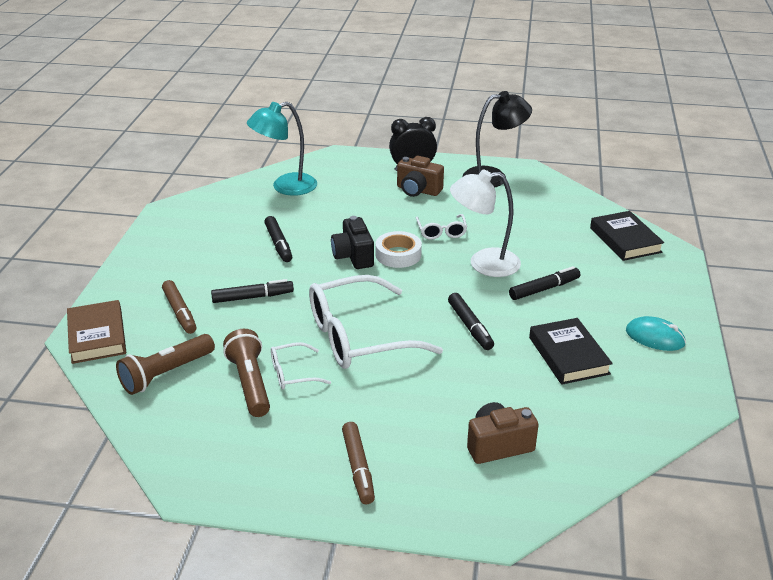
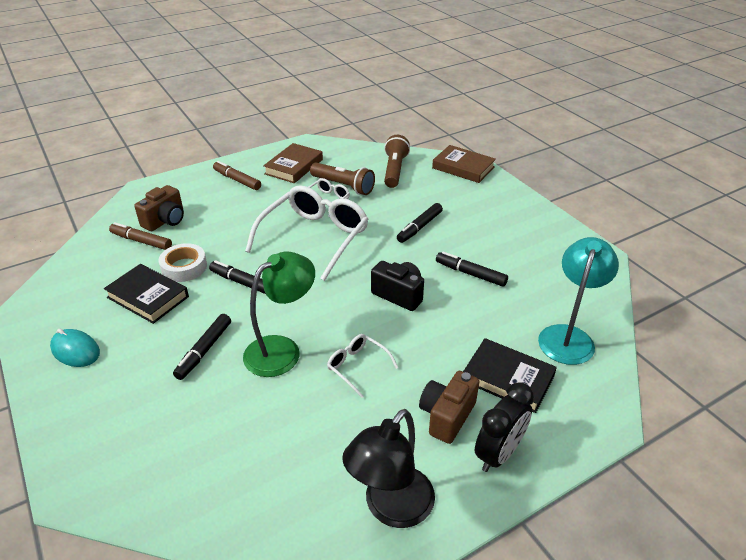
camera: 140 degrees right, 5 degrees up
(180, 312) = (446, 198): brown marker -> brown marker (142, 241)
(264, 450) = (294, 167): none -> brown book
(398, 254) = (366, 317): white tape -> white tape (184, 267)
(418, 190) = (447, 416): brown camera -> brown camera turned 45 degrees counterclockwise
(483, 263) = (282, 349): white lamp -> green lamp
(625, 240) = (146, 477): black book -> black book (508, 378)
(655, 337) = (75, 350): turquoise mouse -> turquoise mouse turned 45 degrees clockwise

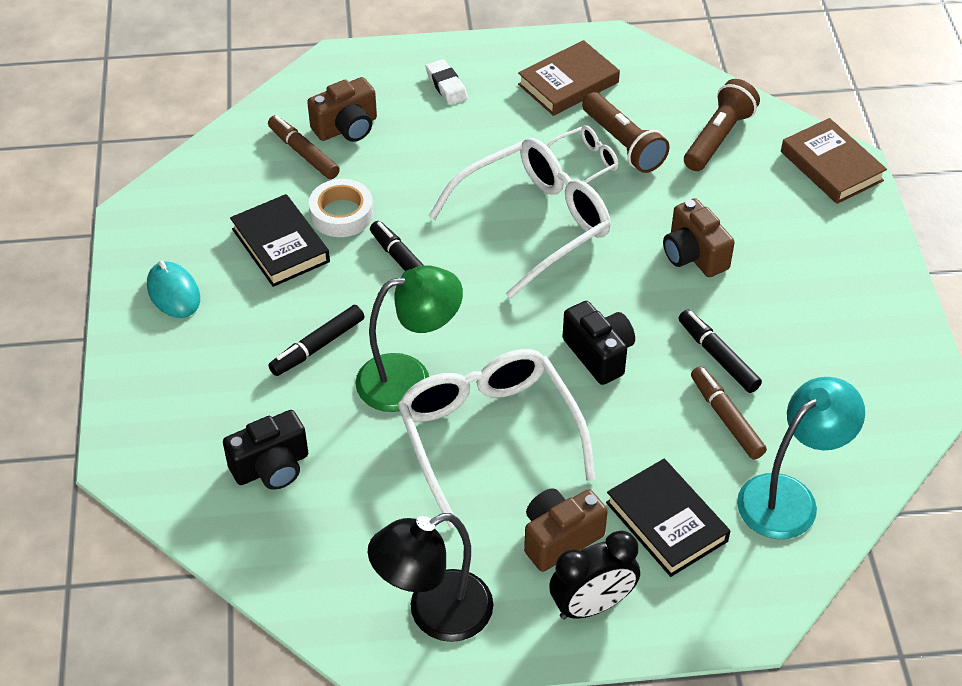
camera: 25 degrees right, 10 degrees up
(206, 446) = (271, 467): none -> black camera
(220, 185) = (446, 86): none -> white eraser
(237, 180) = (474, 84): brown marker -> brown marker (726, 418)
(357, 366) = (488, 435): white glasses -> white glasses, size x2.16
(420, 227) = (693, 255): black marker -> brown camera

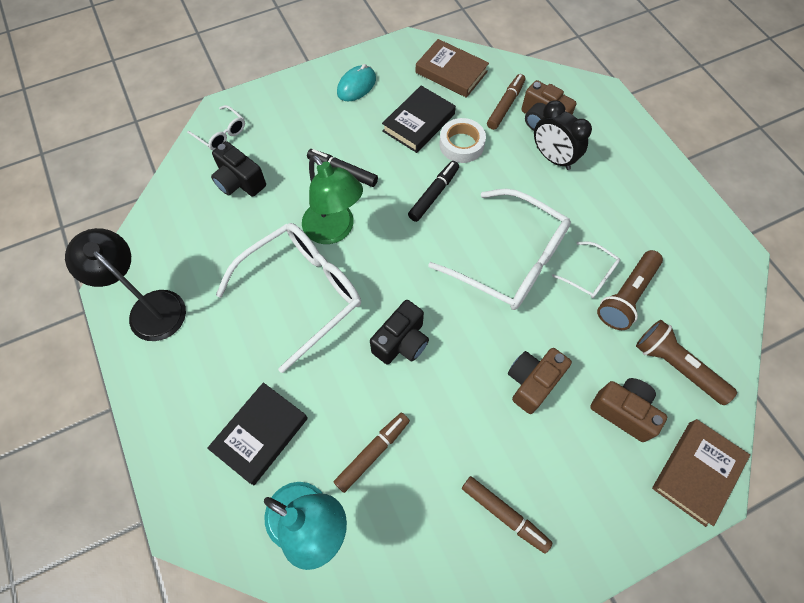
camera: 70 degrees right, 15 degrees up
(168, 472) = (221, 134): none -> white glasses
(446, 86) = (618, 162): white eraser -> none
(559, 538) = (227, 365): brown camera -> brown camera (623, 411)
(568, 83) = (670, 238): brown book -> brown book (451, 72)
(592, 605) = (176, 403): black clock -> black clock (552, 158)
(718, 137) = (676, 366): brown flashlight -> brown flashlight turned 150 degrees counterclockwise
(718, 357) = (432, 430): black marker -> none
(828, 325) = (504, 514): none -> brown marker

